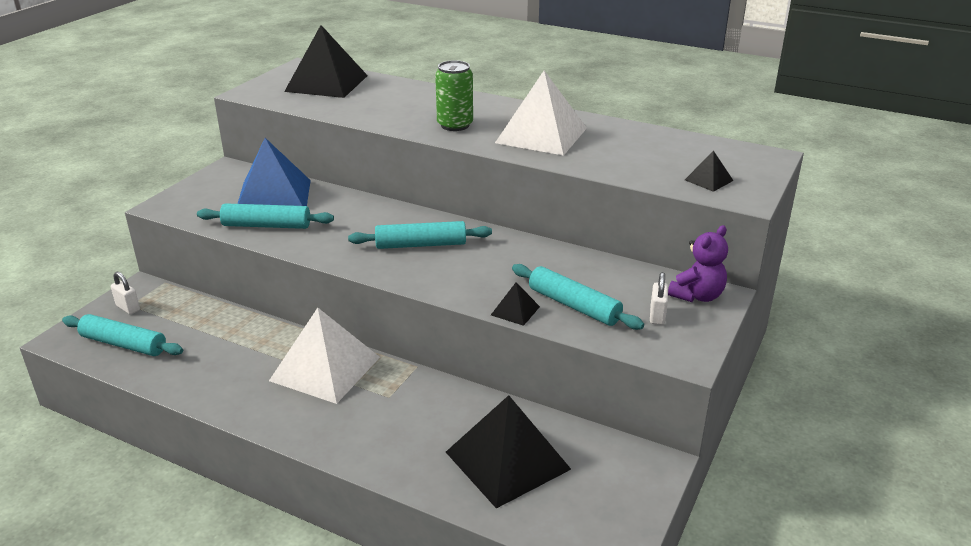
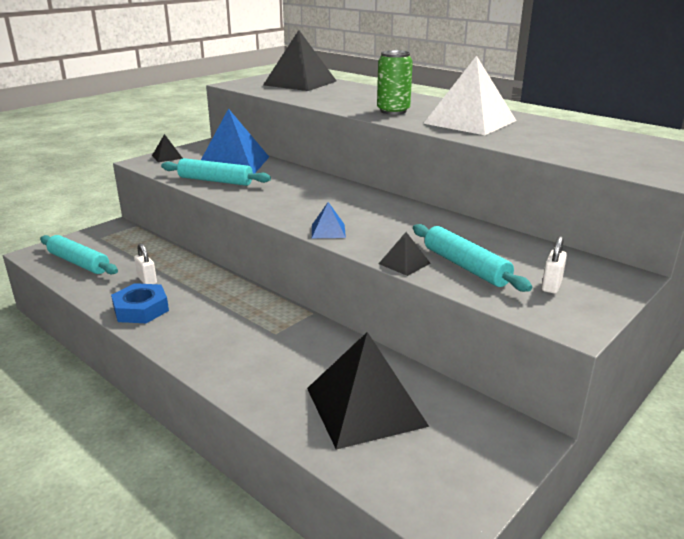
camera: 15 degrees right, 5 degrees down
(128, 308) = (97, 239): white padlock -> white padlock (147, 280)
(231, 392) = (141, 309): none -> blue nut
(325, 368) = (230, 303): white pyramid -> none
(421, 244) = (339, 206): turquoise rolling pin -> none
(423, 280) = (328, 231): none -> blue pyramid
(697, 296) = (601, 274): purple teddy bear -> none
(708, 180) = (630, 162): black pyramid -> black pyramid (167, 157)

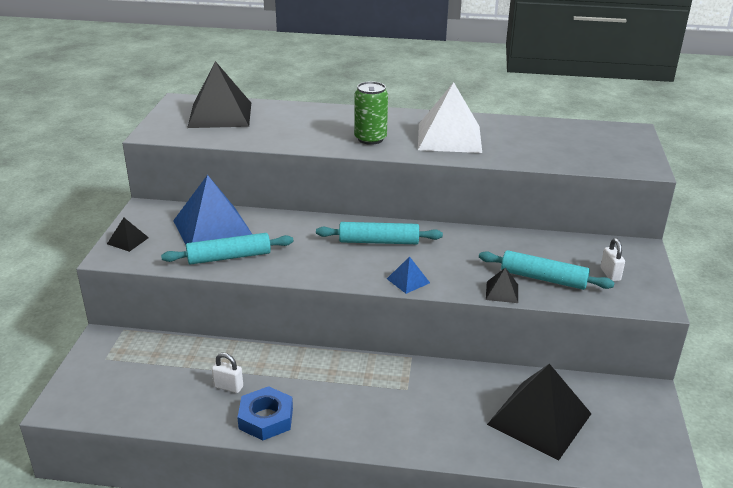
camera: 35 degrees left, 5 degrees up
(79, 262) = (128, 397): turquoise rolling pin -> turquoise rolling pin (378, 241)

